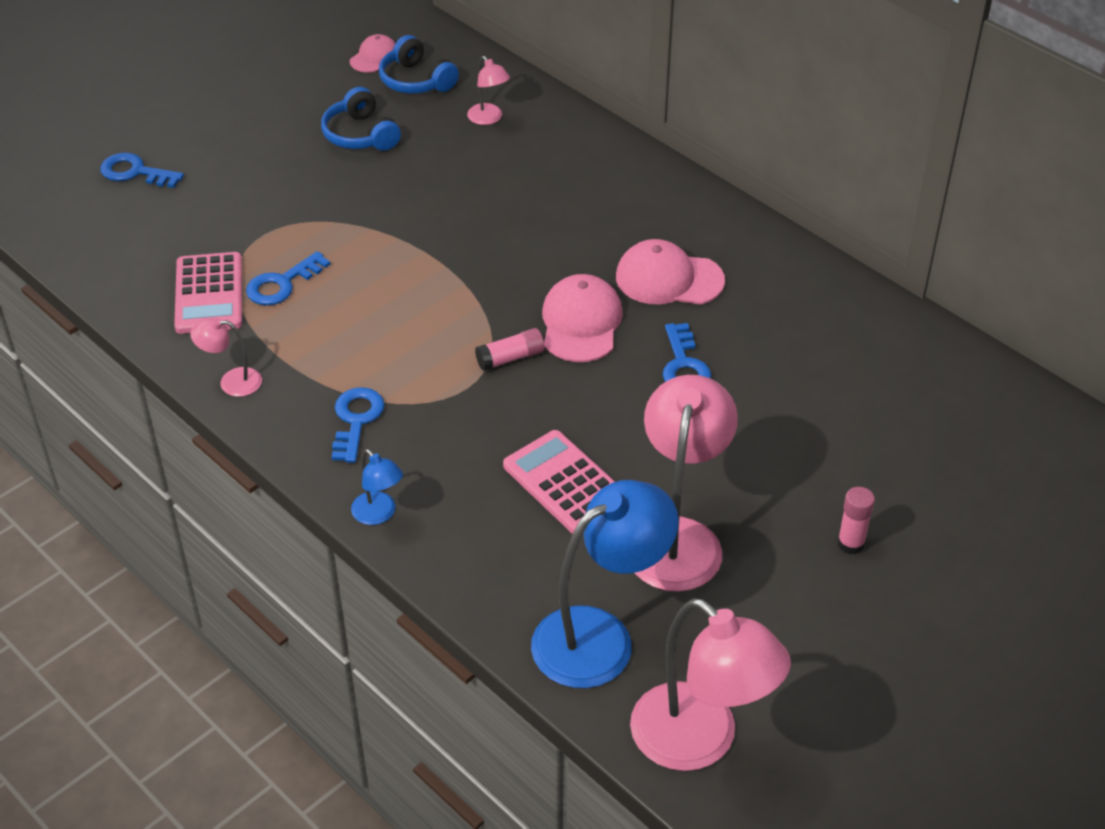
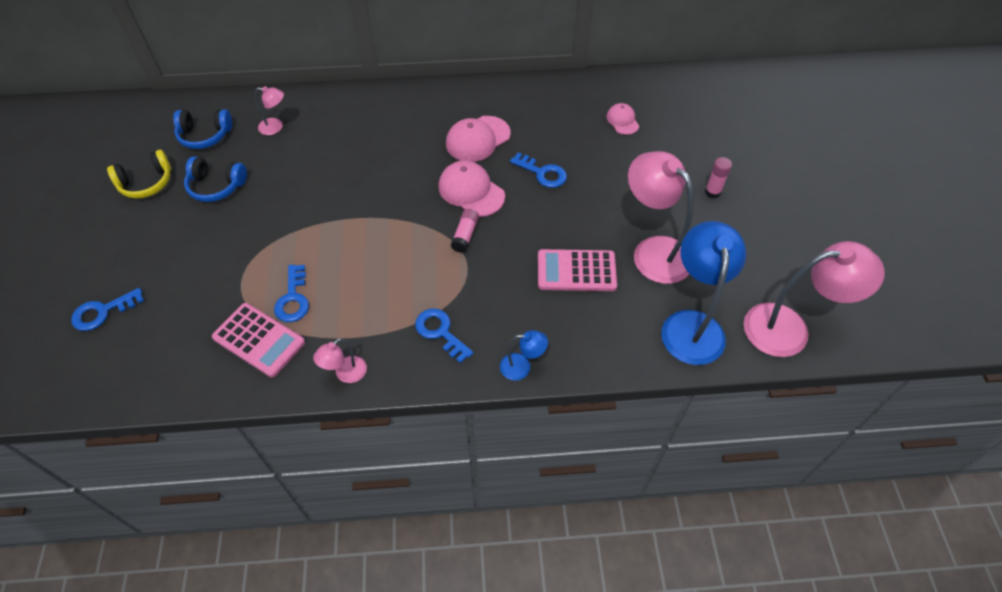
camera: 50 degrees left, 10 degrees up
(310, 88) = (146, 183): none -> yellow headphones
(374, 57) = (160, 140): pink cap -> pink cap (622, 120)

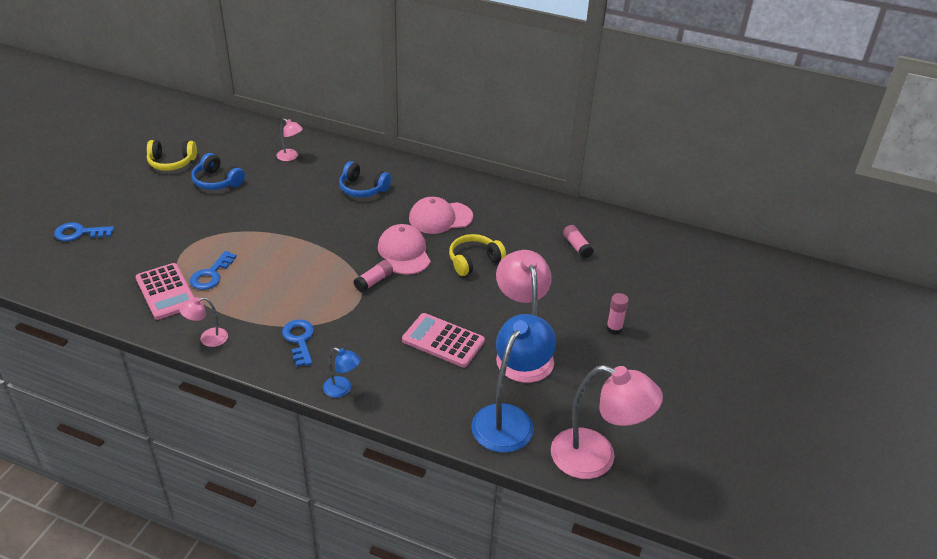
camera: 25 degrees right, 15 degrees down
(205, 135) = (236, 145): blue headphones -> blue headphones (362, 188)
(542, 173) = (474, 261): blue key -> yellow headphones
(622, 120) = (577, 247): pink cap -> pink glue stick

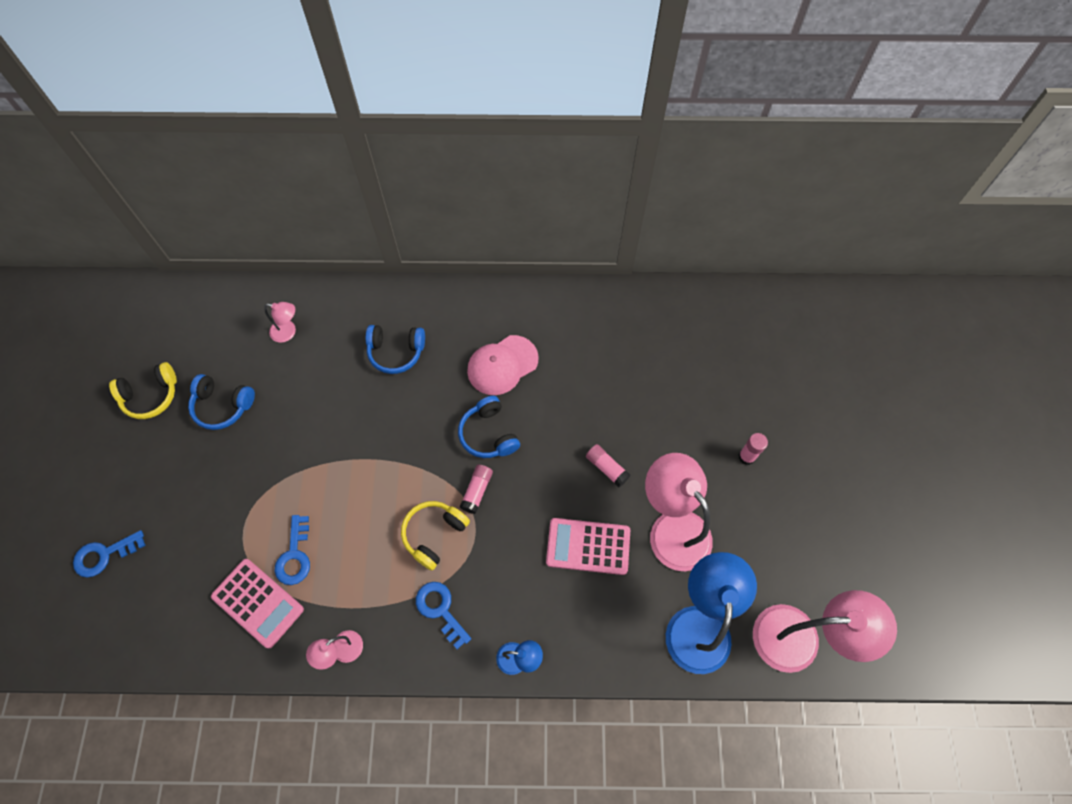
camera: 20 degrees left, 25 degrees up
(404, 252) = (488, 434): pink cap -> blue headphones
(474, 261) = (567, 416): yellow headphones -> yellow headphones (434, 534)
(577, 247) = (662, 352): pink glue stick -> pink glue stick (606, 468)

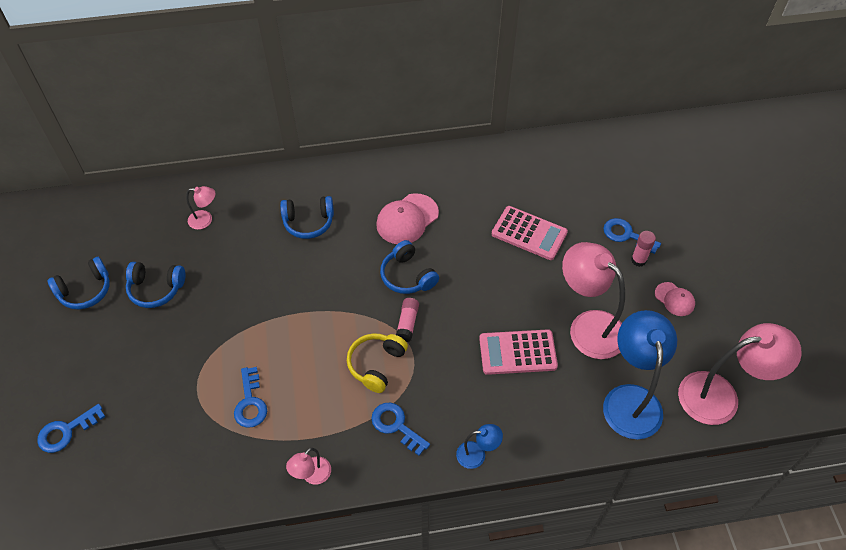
camera: 10 degrees left, 10 degrees down
(151, 396) = (85, 290): yellow headphones -> blue headphones
(258, 603) = (224, 448): pink calculator -> pink calculator (529, 233)
(606, 468) = (519, 287): pink glue stick -> none
(740, 423) = (626, 235): none -> blue key
(776, 511) = (674, 299): none -> pink cap

